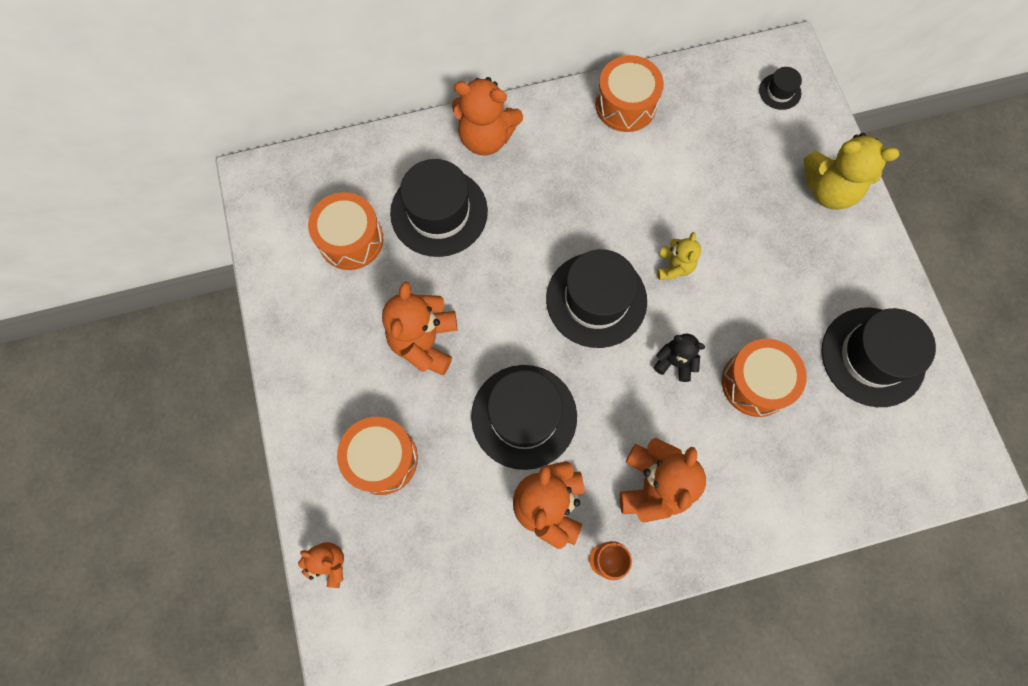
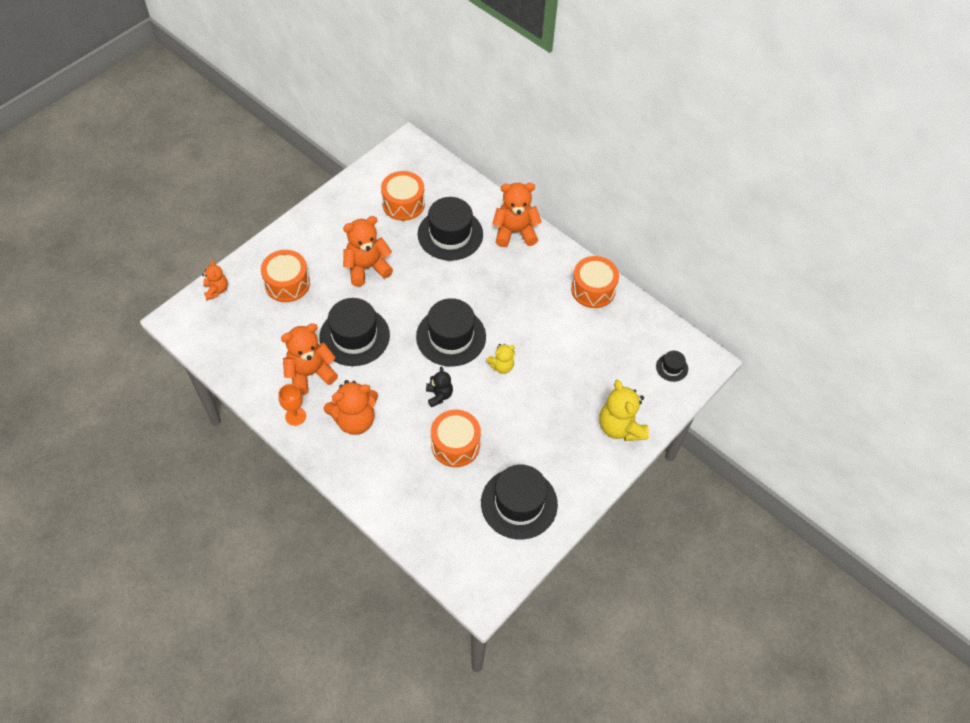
camera: 55 degrees right, 15 degrees down
(486, 137) = (515, 232): orange teddy bear -> orange teddy bear turned 105 degrees clockwise

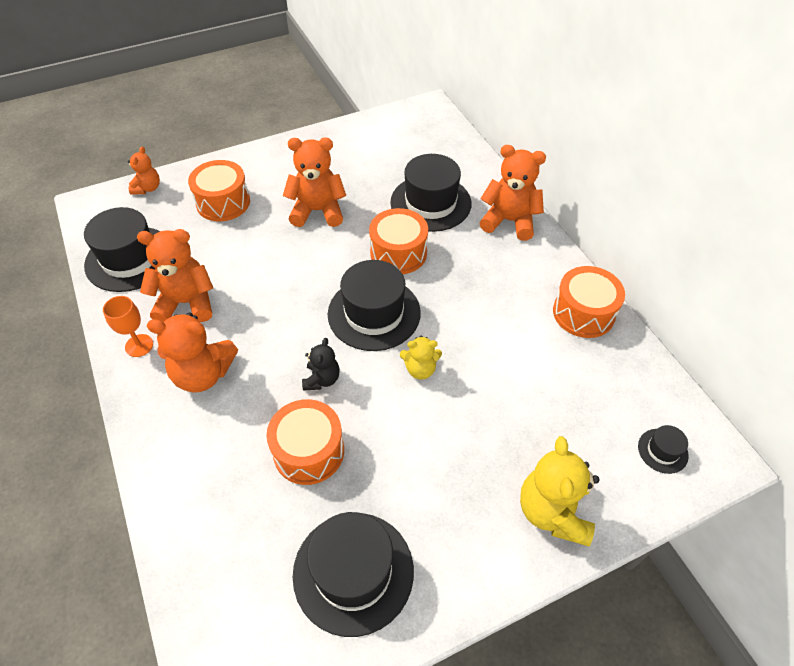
camera: 25 degrees right, 5 degrees down
(354, 336) = (261, 277): black hat -> black hat (130, 259)
(403, 204) = (394, 160): orange drum -> orange drum (398, 253)

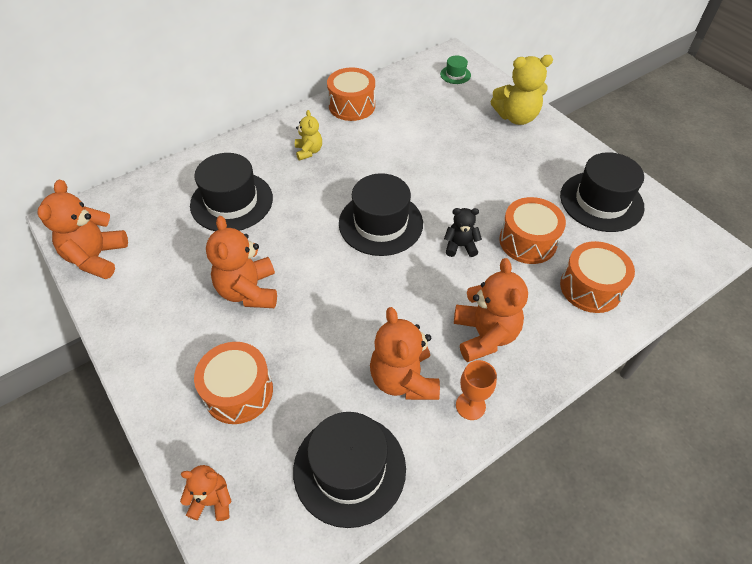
camera: 100 degrees left, 0 degrees up
(398, 253) = (304, 216): orange drum -> orange drum (590, 287)
(420, 369) = (430, 187): yellow teddy bear -> yellow teddy bear (309, 151)
(509, 221) = (254, 148): orange teddy bear -> orange teddy bear (97, 257)
(662, 451) = (455, 75): black hat -> green hat

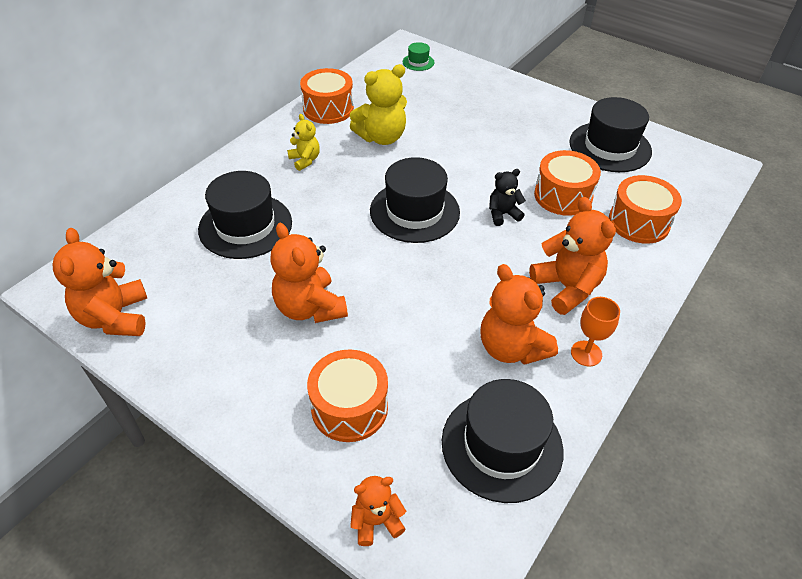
camera: 20 degrees left, 5 degrees down
(516, 117) = (496, 89): yellow teddy bear -> yellow teddy bear (381, 137)

